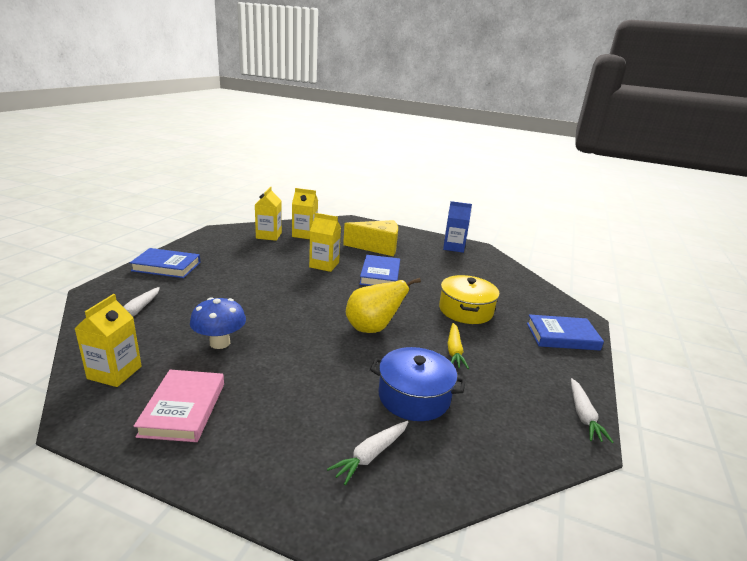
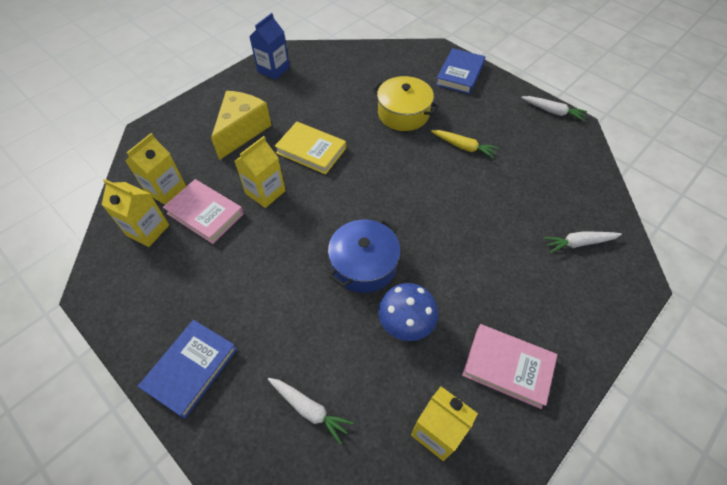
camera: 65 degrees left, 30 degrees up
(292, 249) = (205, 213): none -> pink book
(370, 455) = (578, 243): white carrot -> white carrot turned 105 degrees clockwise
(372, 328) = (414, 190): yellow pear -> none
(380, 275) = (311, 150): blue book -> yellow book
(414, 397) = (518, 195): blue pot -> blue pot (364, 264)

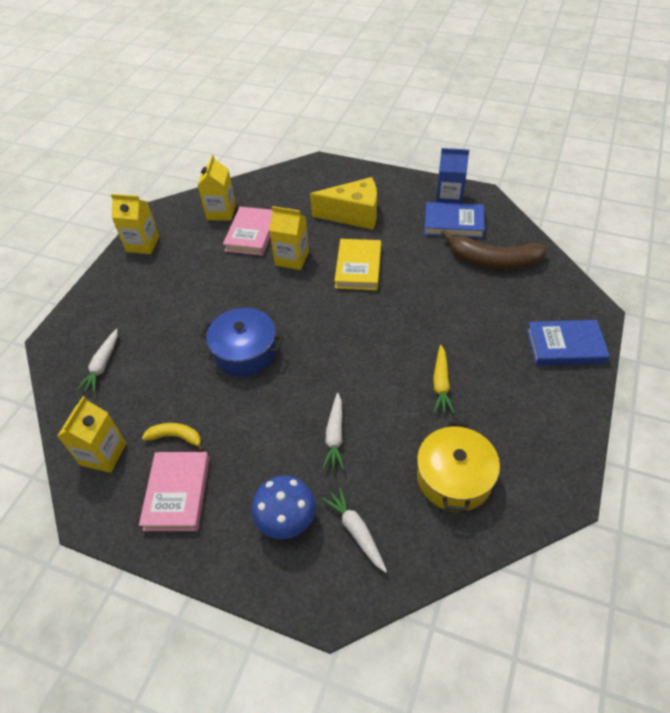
camera: 70 degrees right, 5 degrees down
(166, 190) = (263, 203): yellow carton -> yellow carton (143, 244)
(191, 369) = (116, 288): blue book -> blue book (453, 223)
(359, 74) = (493, 261): none -> brown banana
(403, 113) = (457, 317): yellow pot -> yellow pot (454, 478)
(405, 324) = (195, 402): blue mushroom -> blue mushroom (287, 520)
(442, 352) = (176, 437): none -> yellow banana
(553, 111) = (569, 461): white carrot -> white carrot (335, 436)

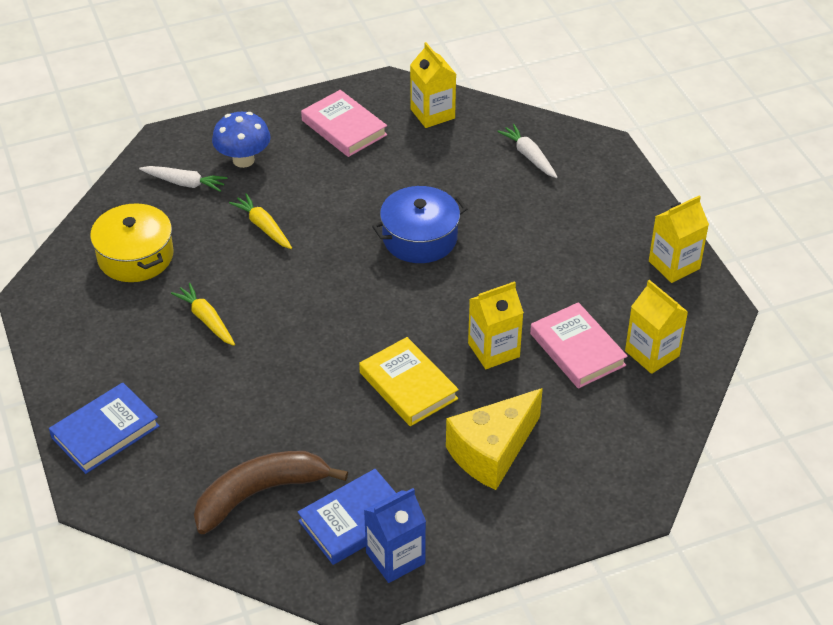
camera: 135 degrees right, 5 degrees down
(176, 437) = (392, 153): yellow banana -> none
(335, 436) = (263, 227): white carrot -> yellow carrot

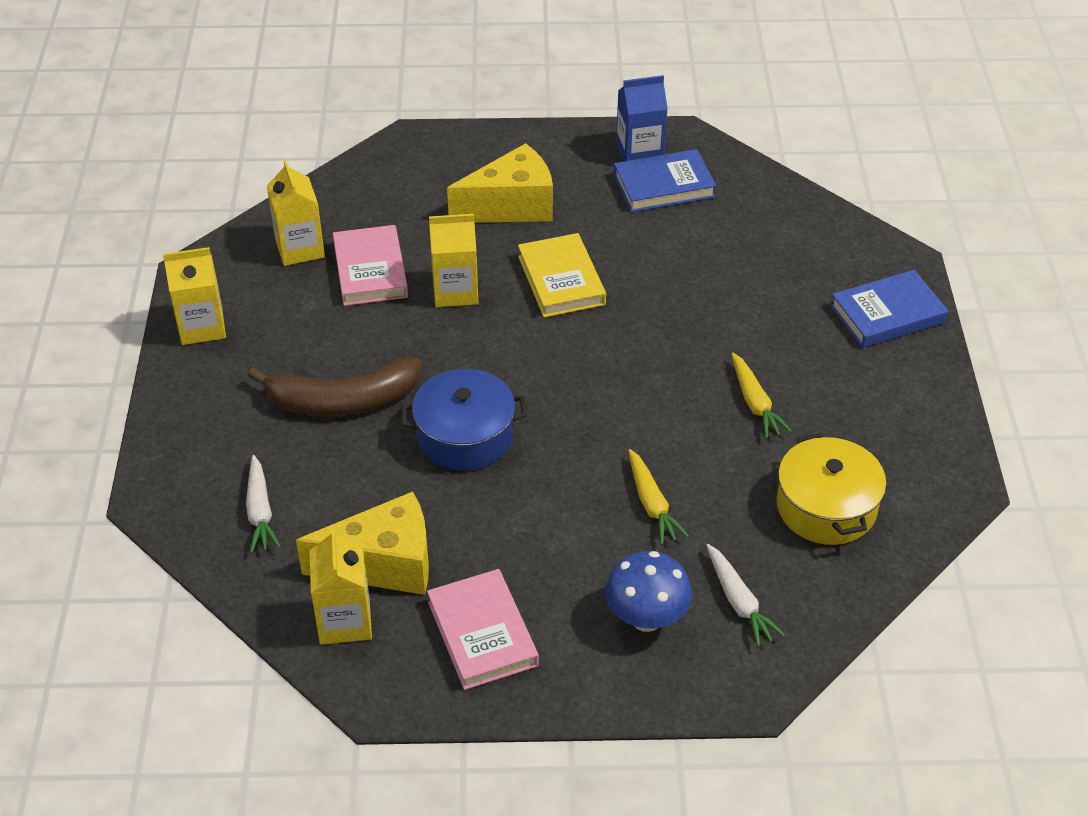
camera: 160 degrees left, 0 degrees up
(185, 183) = (739, 602): white carrot -> white carrot turned 150 degrees counterclockwise
(259, 494) = (744, 226): brown banana -> brown banana (343, 401)
(427, 147) = (384, 564): none -> yellow cheese

